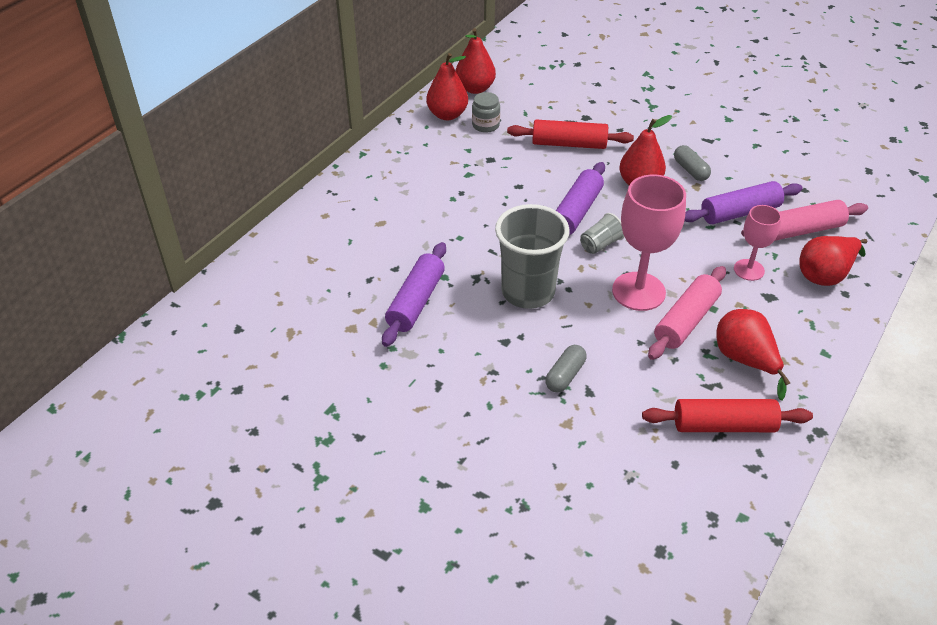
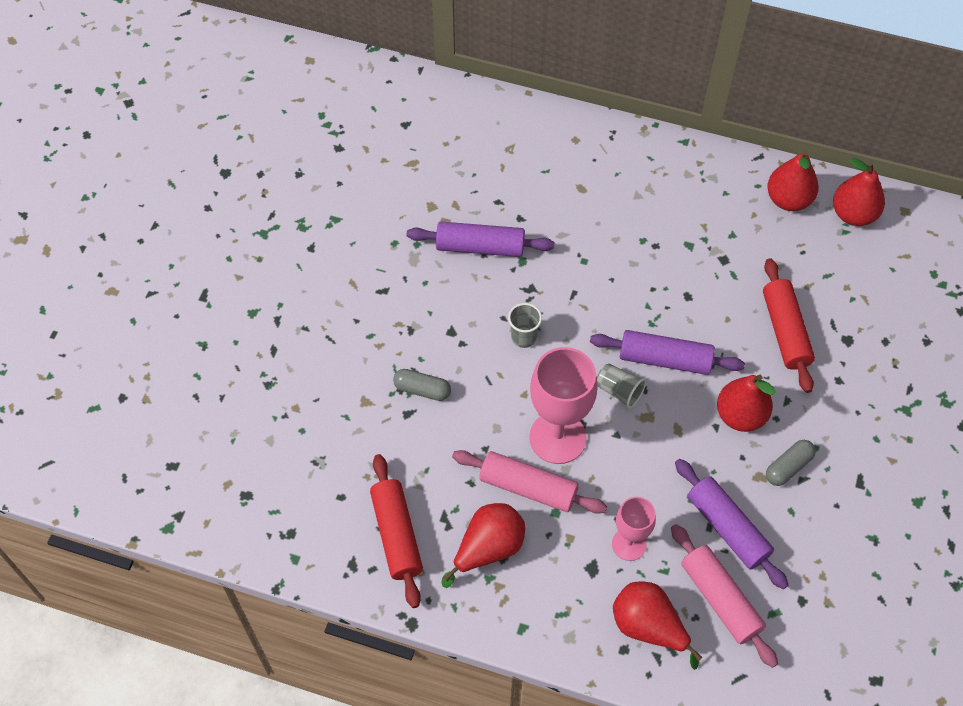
camera: 75 degrees right, 15 degrees up
(485, 125) = (785, 241): grey jar -> none
(528, 292) = (524, 337): grey cup -> grey cup, size x0.46

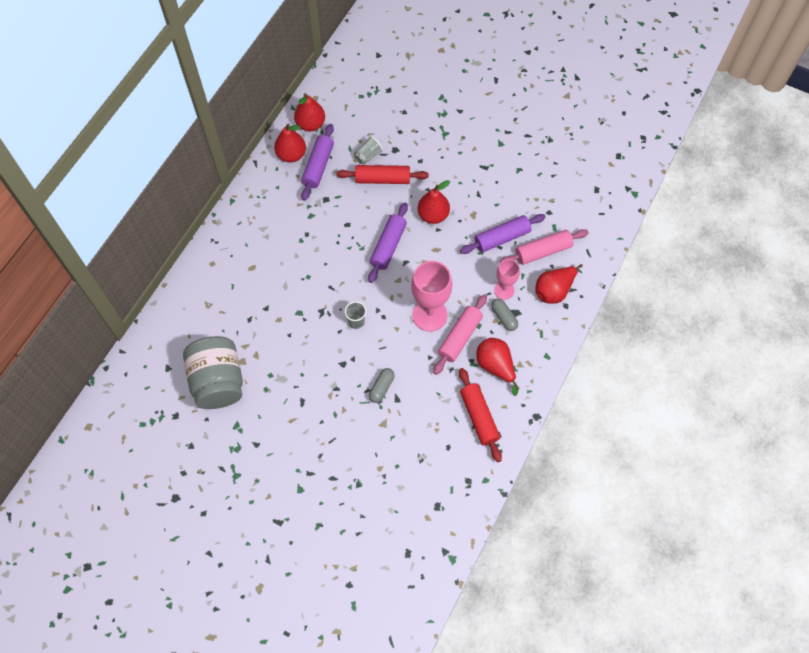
camera: 80 degrees left, 5 degrees up
(396, 185) = (218, 381): none -> grey jar
(396, 535) = (479, 417): red rolling pin -> red rolling pin turned 75 degrees clockwise
(480, 247) = (282, 336): purple rolling pin -> purple rolling pin (318, 166)
(619, 391) = (405, 275): grey cup -> grey cup (368, 155)
(788, 467) = (470, 199): grey capsule -> grey capsule (503, 317)

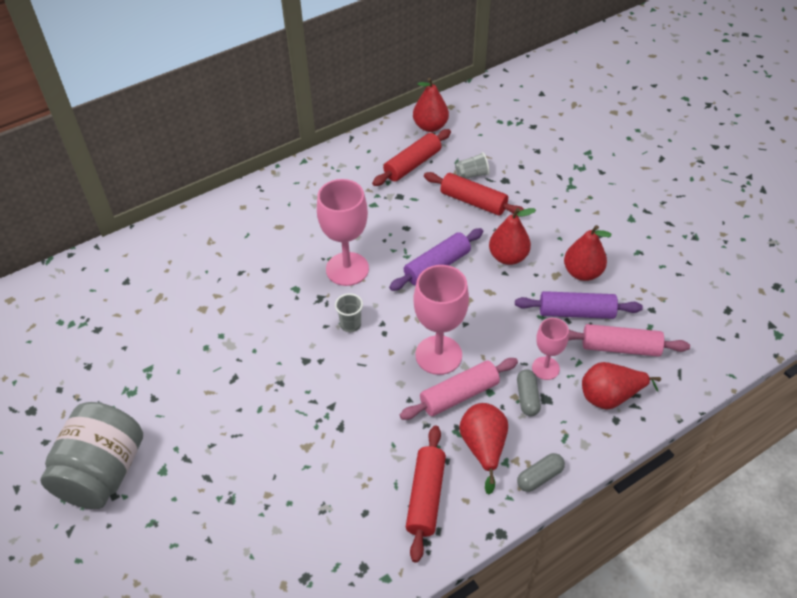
camera: 30 degrees right, 15 degrees down
(218, 381) = (164, 317): grey jar -> grey jar (103, 472)
(291, 155) = (392, 145): red pear -> red pear (582, 272)
(318, 166) = (412, 164): purple rolling pin -> red rolling pin
(326, 279) = (347, 269): none -> pink goblet
(381, 387) = (331, 406): grey capsule -> grey capsule (539, 477)

